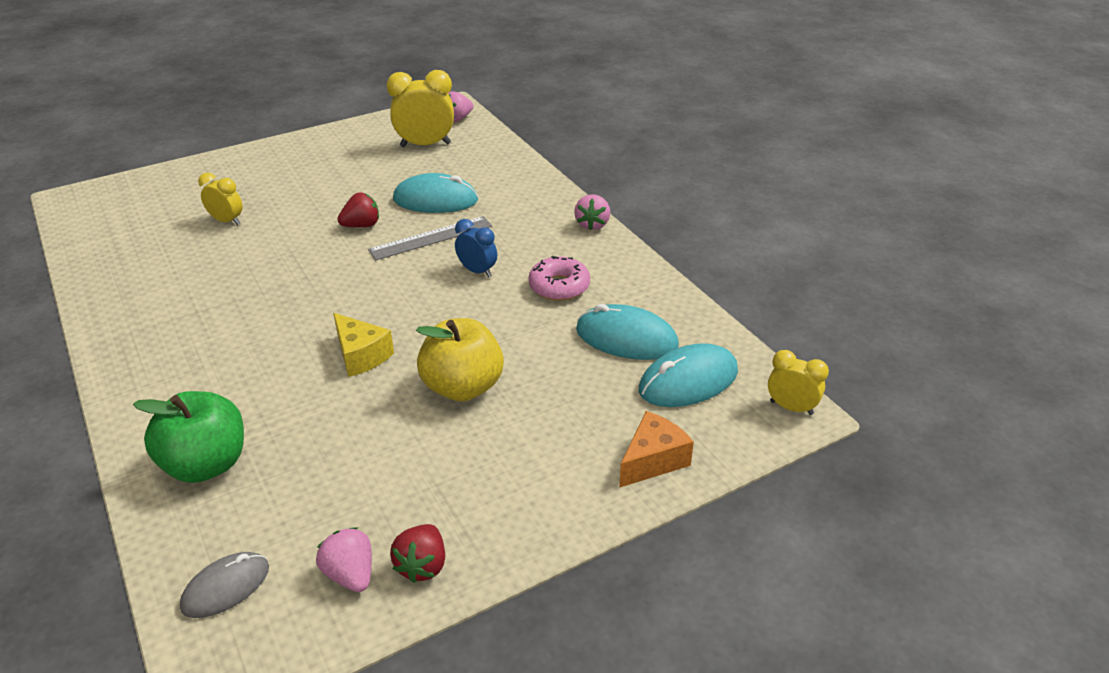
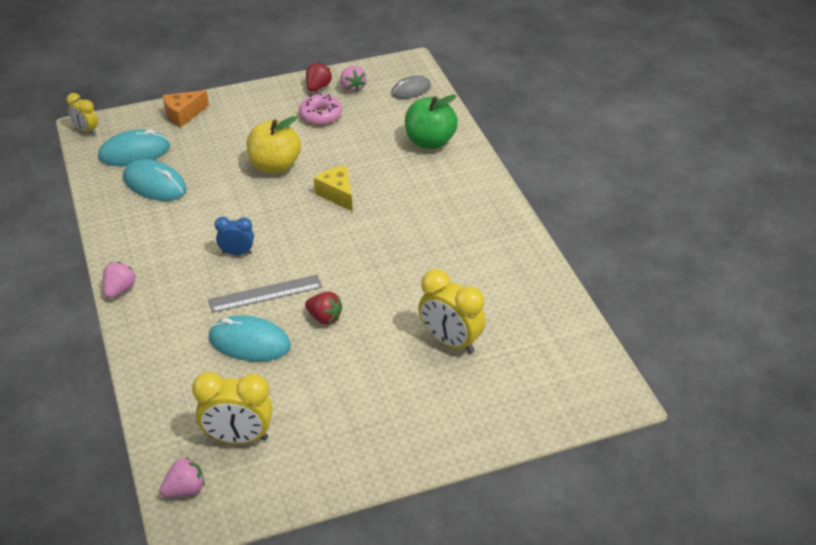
camera: 170 degrees left, 5 degrees up
(227, 221) = (450, 341): yellow clock -> yellow clock, size x1.71
(362, 225) = (324, 317): red strawberry -> red strawberry turned 135 degrees counterclockwise
(477, 271) = (237, 253): blue clock -> blue clock turned 135 degrees clockwise
(559, 286) = (180, 230): pink donut -> pink donut (320, 115)

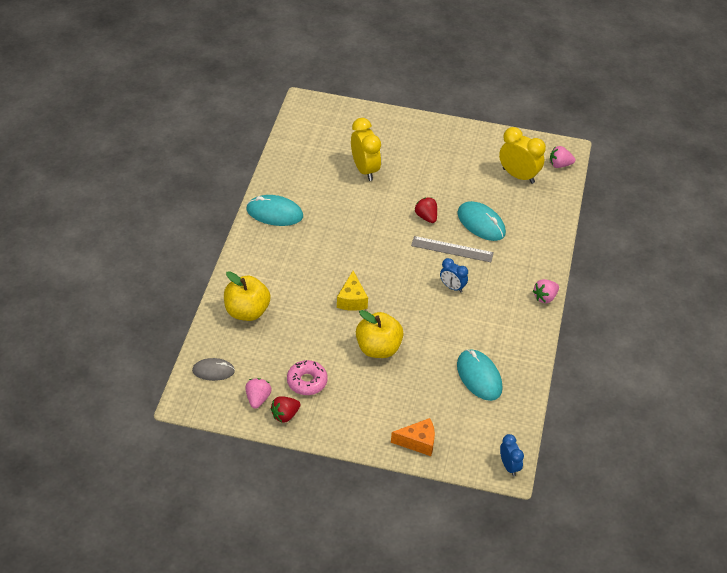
camera: 150 degrees left, 5 degrees up
(86, 130) = (509, 466): yellow clock -> blue clock
(134, 152) = (480, 419): turquoise mouse -> turquoise mouse (274, 213)
(430, 141) = (247, 311): green apple -> yellow apple

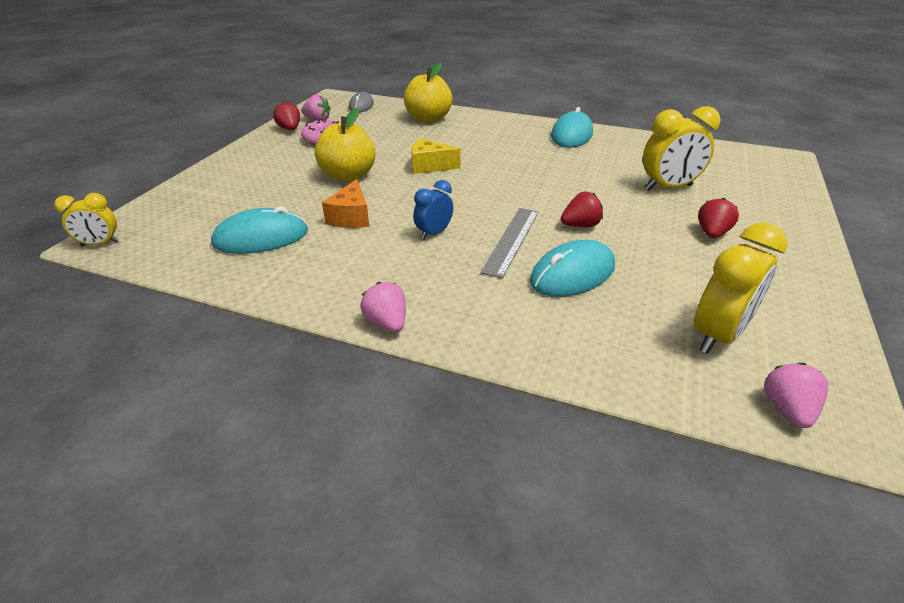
camera: 100 degrees right, 10 degrees down
(418, 442) = (197, 188): orange cheese -> orange cheese (351, 217)
(422, 160) = (711, 233): none -> red strawberry
(509, 466) = (100, 244): blue clock -> yellow clock

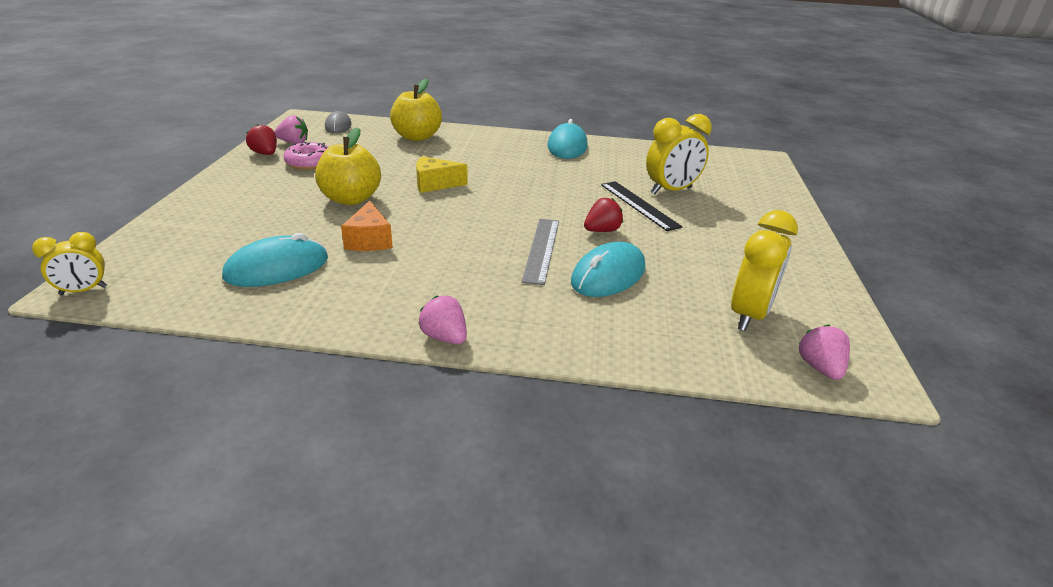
camera: 15 degrees left, 5 degrees down
(434, 233) = (462, 249): blue clock -> none
(628, 201) = (639, 205): none -> black ruler
(711, 233) = (720, 229): red strawberry -> none

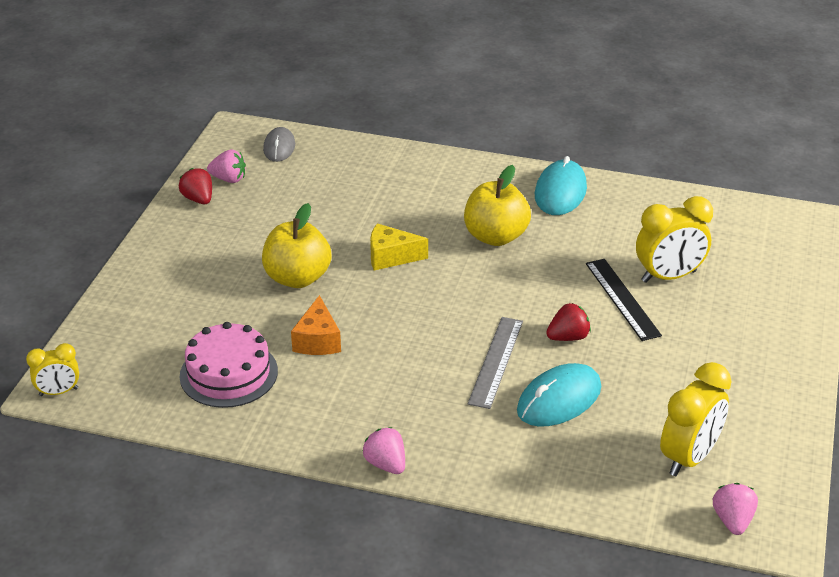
camera: 10 degrees right, 5 degrees up
(277, 268) = (228, 373): turquoise mouse -> pink cake
(309, 163) = (249, 216): pink donut -> none
(417, 137) = (375, 170): yellow apple -> yellow apple (495, 236)

